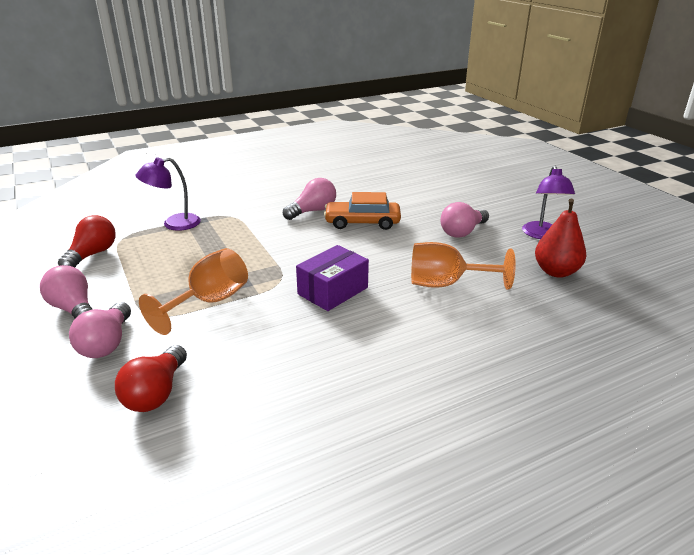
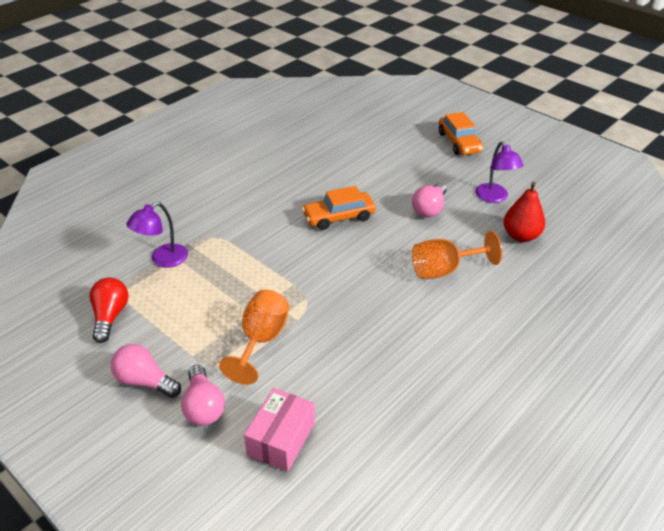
camera: 20 degrees left, 10 degrees up
(156, 393) = (281, 439): red light bulb -> pink box
(313, 211) = (285, 213): pink light bulb -> none
(333, 291) = (358, 301): purple box -> none
(527, 188) = (459, 142): none -> orange car

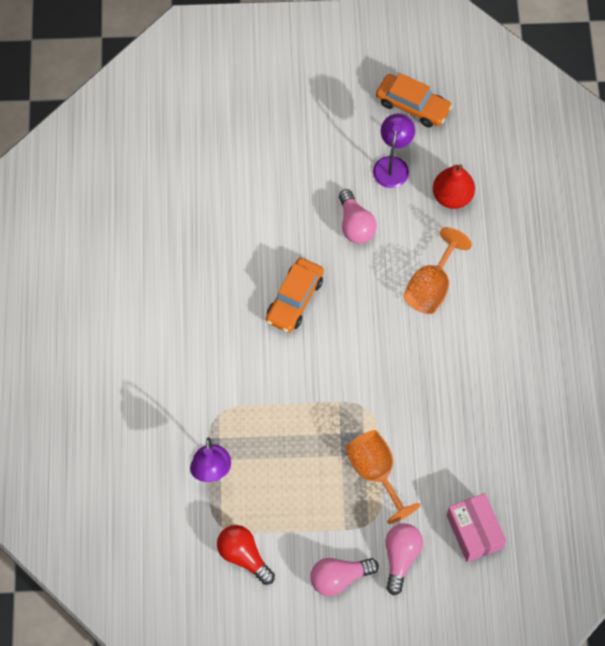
camera: 45 degrees left, 25 degrees up
(203, 406) = (400, 557): pink light bulb -> pink light bulb turned 105 degrees counterclockwise
(459, 142) = (295, 110): orange car -> orange car (412, 105)
(494, 197) = (392, 165): purple lamp -> purple lamp turned 105 degrees counterclockwise

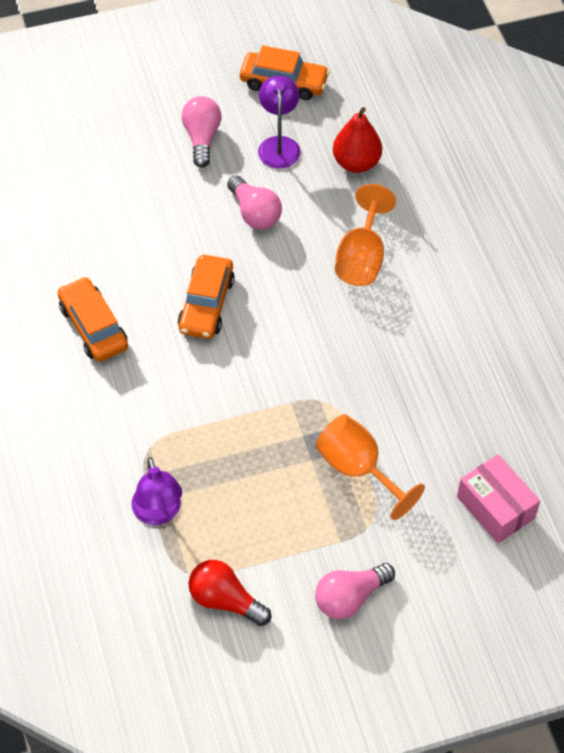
camera: 15 degrees left, 10 degrees down
(200, 298) = (93, 327): none -> orange car
(400, 557) = (417, 556): pink light bulb -> pink light bulb (202, 138)

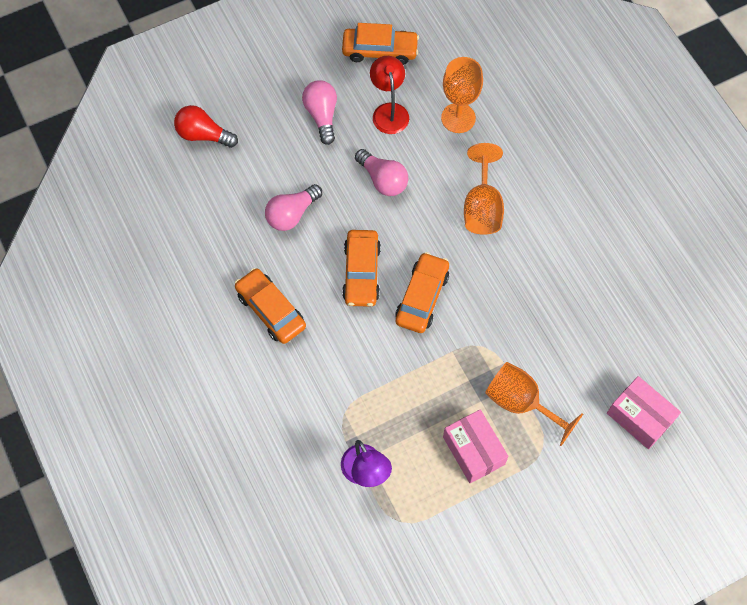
camera: 10 degrees left, 10 degrees up
(225, 600) = (438, 541): red light bulb -> red light bulb (203, 135)
(269, 340) = (422, 297): none -> orange car
(279, 145) = (389, 111): purple lamp -> red lamp
(290, 511) = (473, 450): none -> pink box
(350, 598) = (539, 520): pink light bulb -> pink light bulb (292, 214)
(356, 163) = (458, 118): red pear -> orange goblet

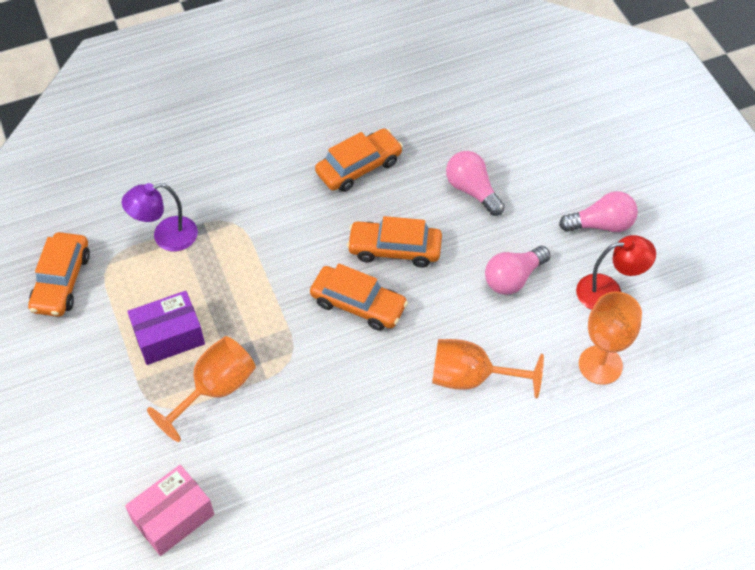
camera: 95 degrees right, 10 degrees down
(203, 135) = (574, 117): red light bulb -> none
(380, 50) = (698, 289): orange car -> orange car (61, 281)
(473, 450) = (169, 336): pink box -> purple box

